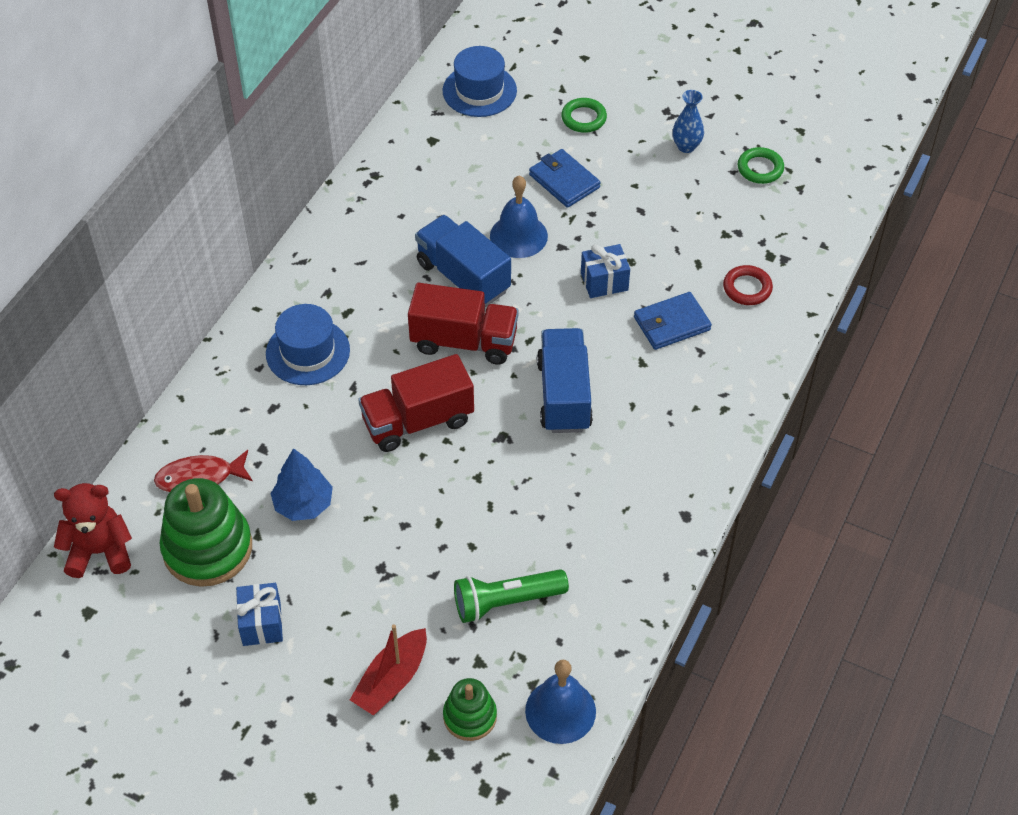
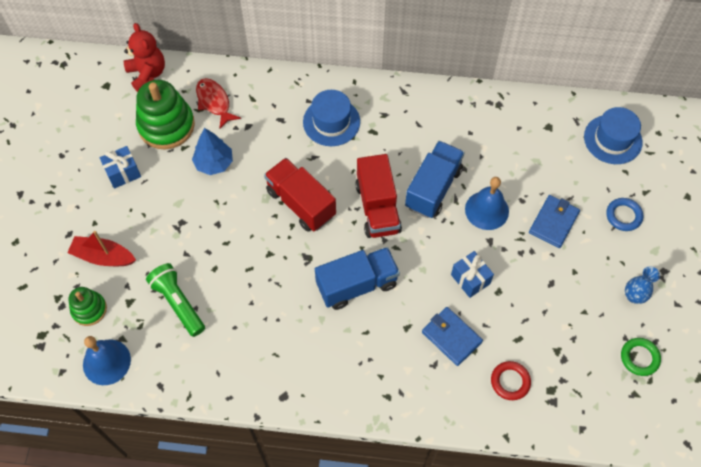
camera: 70 degrees right, 10 degrees up
(583, 118) = (623, 216): green ring -> blue ring

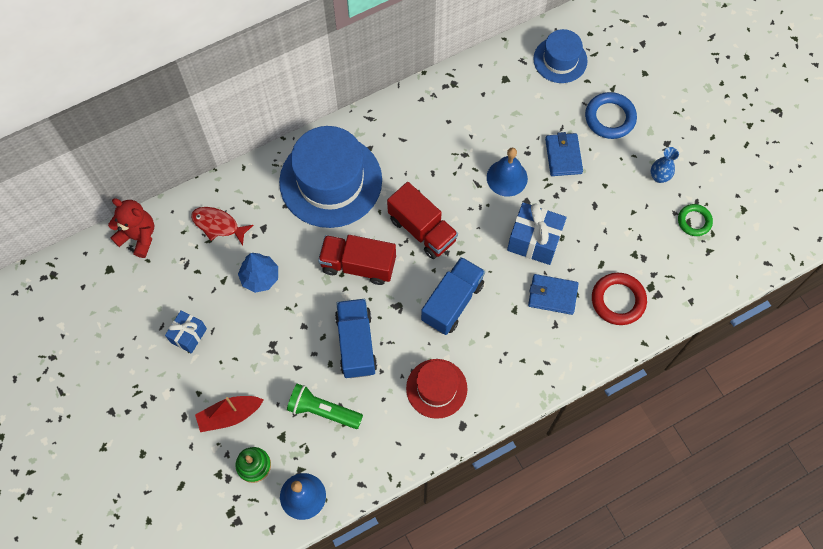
camera: 35 degrees left, 5 degrees up
(166, 126) = (193, 271): green stacking toy -> none
(286, 349) = (436, 388): none -> red hat
(331, 122) = (330, 181): blue hat -> blue hat, size x1.81
(433, 188) = (453, 186): blue truck -> blue truck (356, 344)
(470, 279) = (534, 241): blue gift -> blue gift, size x1.59
(510, 381) = (618, 300): red ring -> red ring, size x1.54
(623, 216) = (610, 118): blue ring -> blue ring, size x1.54

